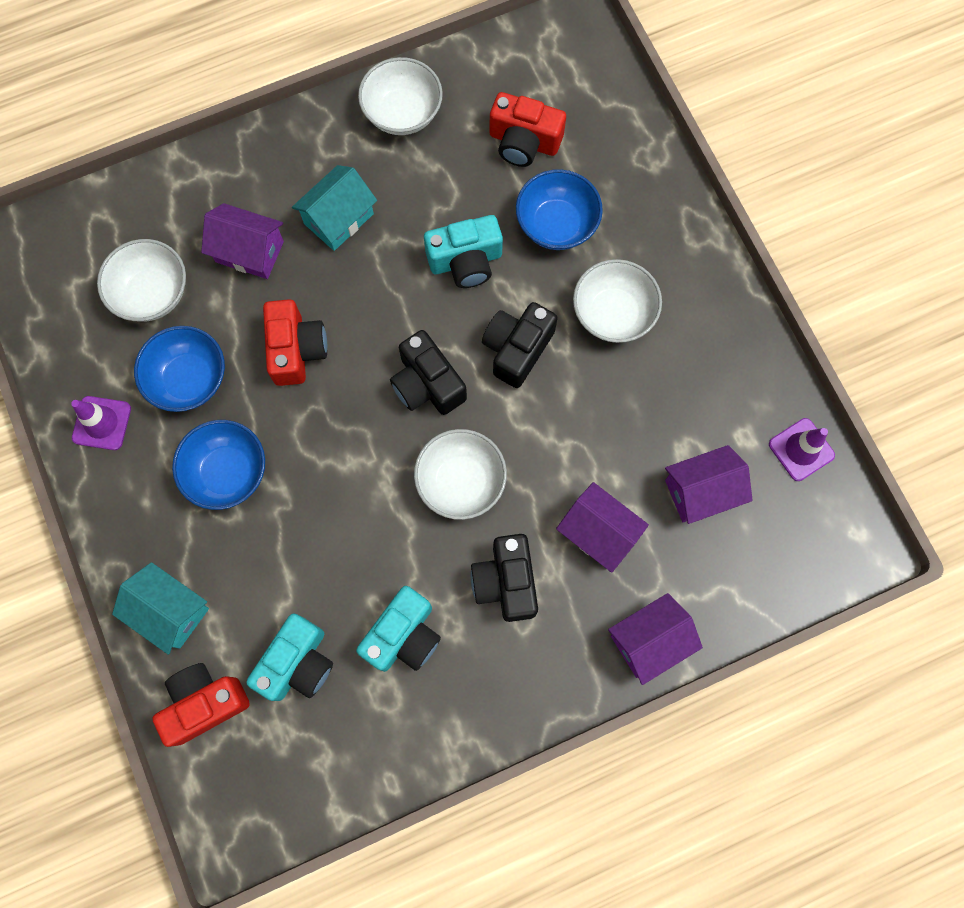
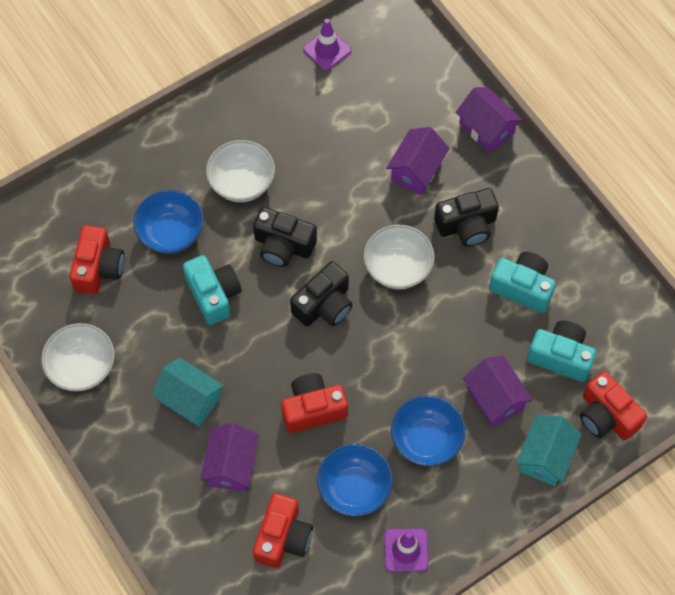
camera: 100 degrees left, 10 degrees down
(152, 293) = (283, 537): white bowl -> red camera
(701, 491) = (371, 109): purple house -> purple house (495, 398)

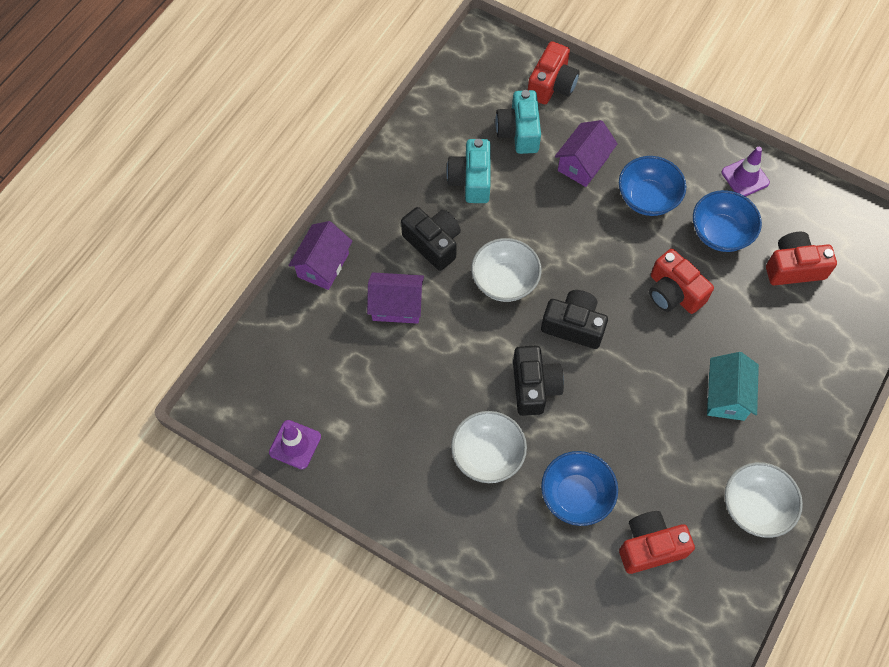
camera: 115 degrees left, 0 degrees up
(214, 294) = (617, 424): turquoise camera -> none
(231, 465) = (761, 333): purple house -> none
(545, 457) = (611, 113): turquoise house -> none

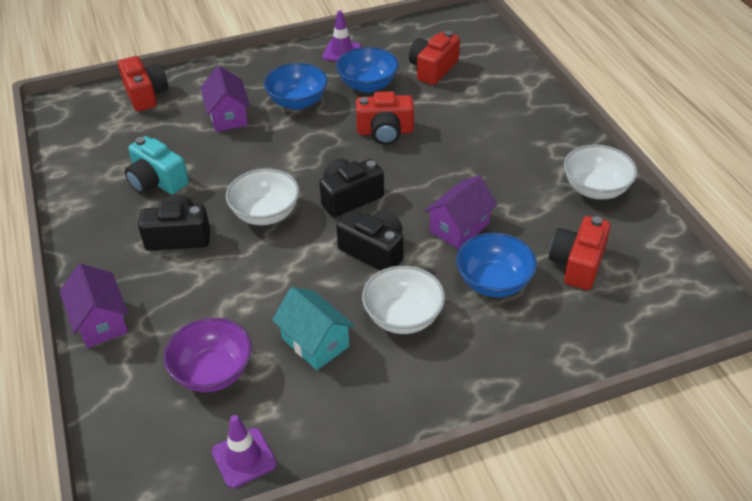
camera: 50 degrees left, 20 degrees down
(341, 370) = (213, 372): none -> purple bowl
(396, 306) = (202, 294): purple house -> purple house (459, 227)
(519, 131) = (156, 132): turquoise camera -> none
(726, 395) = (494, 153): turquoise house -> turquoise house (315, 342)

